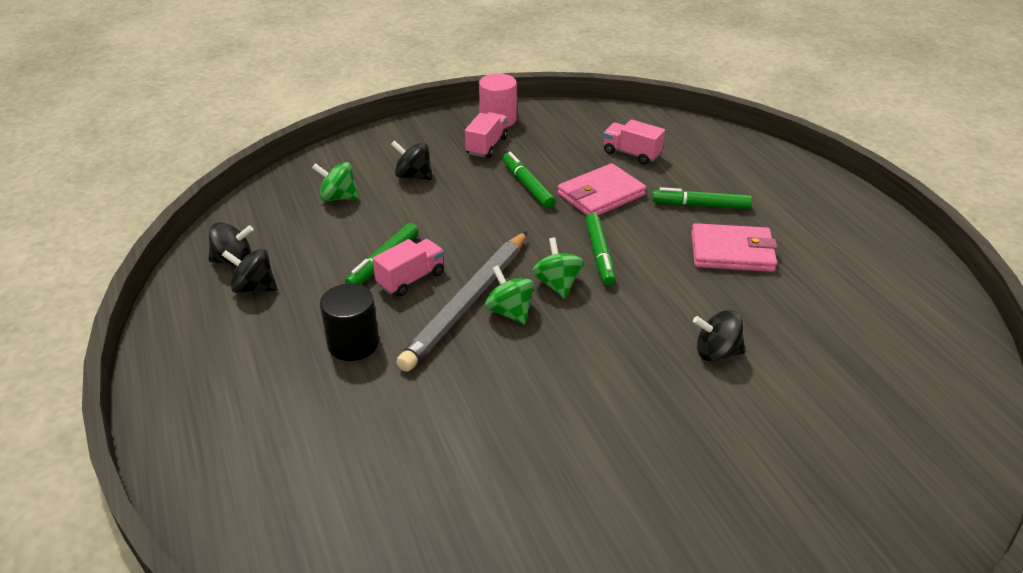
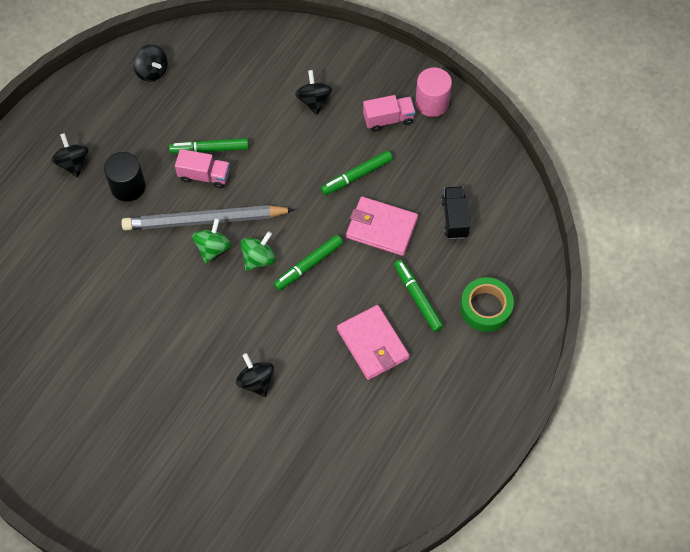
camera: 55 degrees right, 25 degrees up
(254, 287) = (137, 101): black spinning top -> black spinning top (73, 163)
(338, 197) = (255, 76): green spinning top -> none
(527, 186) = (357, 176): green marker -> green marker turned 150 degrees counterclockwise
(631, 154) = (454, 218): pink truck -> black truck
(744, 174) = (485, 308): none -> green tape

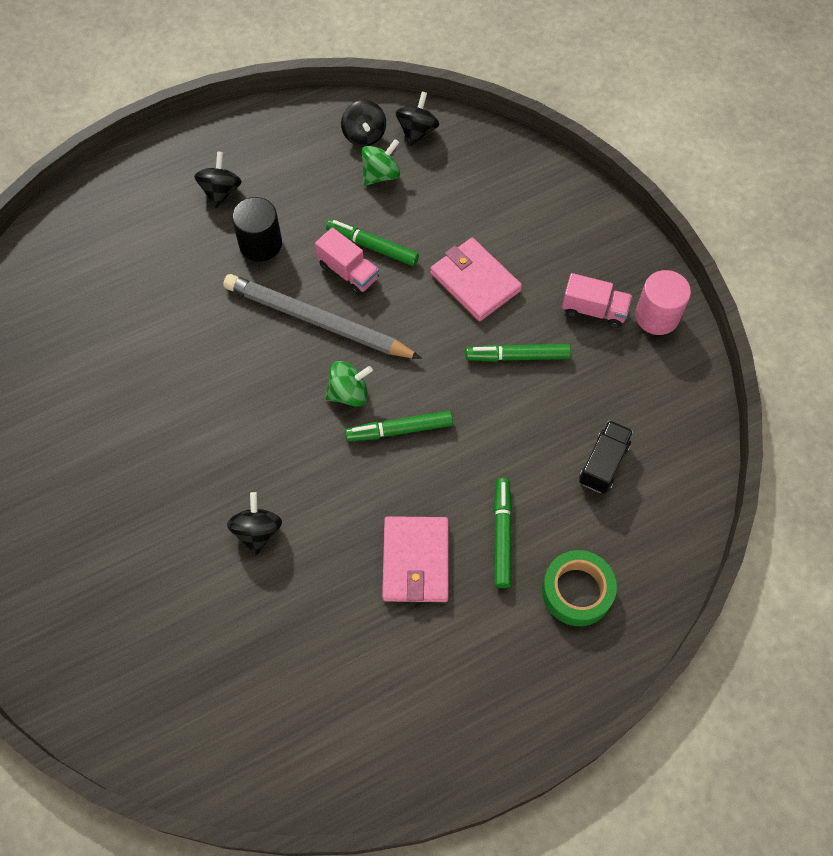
camera: 30 degrees right, 0 degrees up
(213, 248) = (306, 356): green spinning top -> green spinning top (381, 175)
(314, 100) = (520, 249): black spinning top -> black spinning top (417, 131)
(381, 228) = (509, 430): pink wallet -> pink wallet (475, 282)

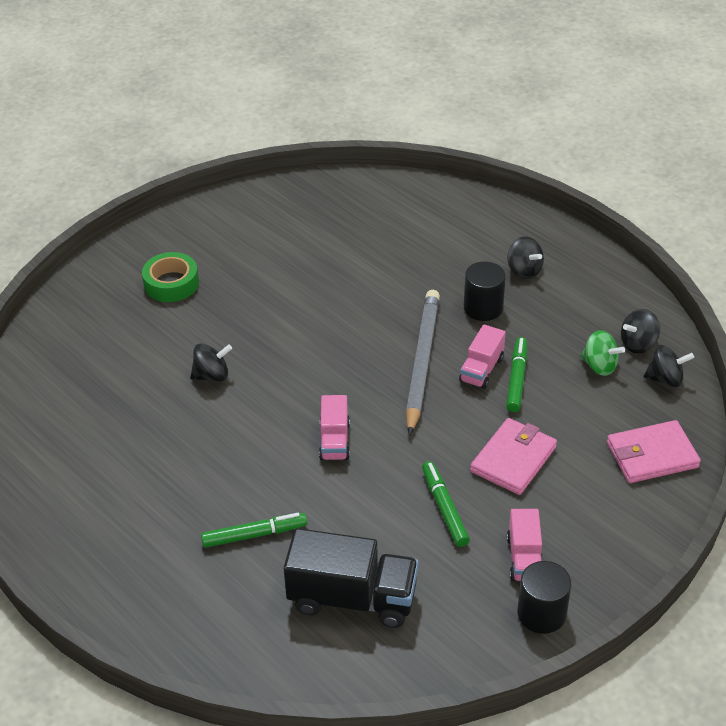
camera: 75 degrees right, 20 degrees down
(221, 192) = (524, 270): black spinning top -> black spinning top turned 60 degrees clockwise
(349, 393) = (358, 399): green spinning top -> none
(399, 430) = (334, 441): green marker -> pink truck
(415, 561) = (213, 480): pink wallet -> pink wallet (651, 455)
(577, 591) = (214, 602): green tape -> green tape (171, 283)
(603, 464) = (352, 598): black truck -> black truck, size x1.79
(657, 316) = (541, 613): pink cylinder -> black cylinder

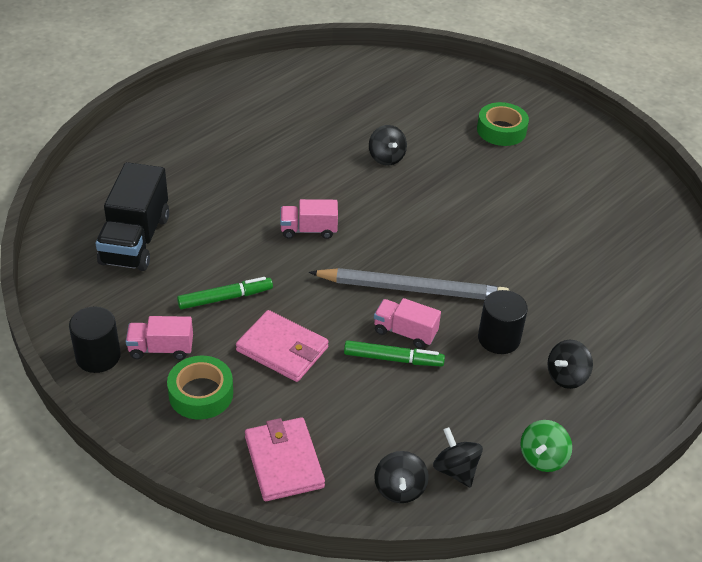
camera: 85 degrees right, 0 degrees up
(254, 534) = (207, 186): green marker -> none
(580, 521) = (201, 393): none -> green tape
(599, 366) = (417, 430): green spinning top -> green spinning top (542, 458)

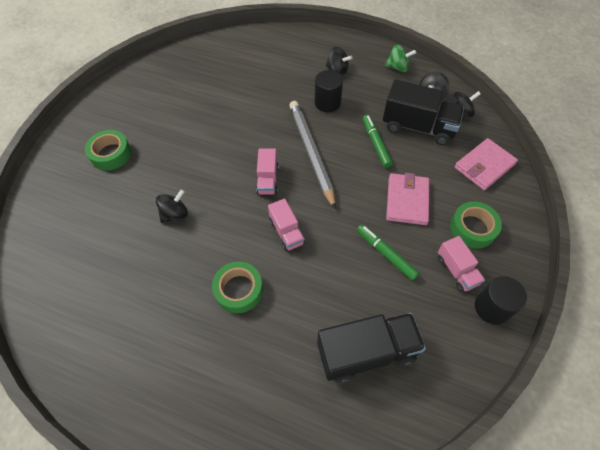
camera: 110 degrees left, 15 degrees up
(264, 178) = (239, 290): none -> green tape
(398, 421) = (418, 127): none -> black truck
(405, 332) = (351, 145): pink truck -> pink truck (267, 180)

